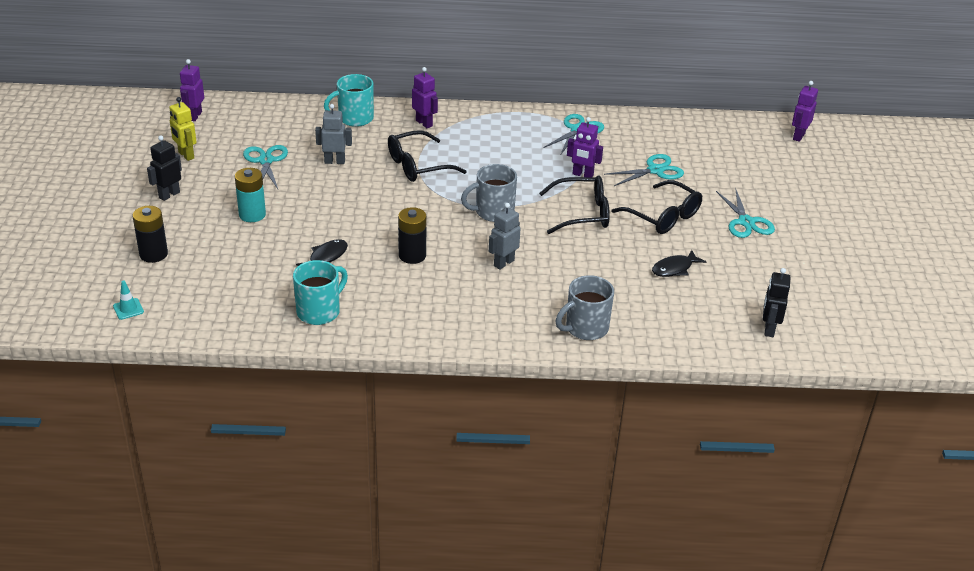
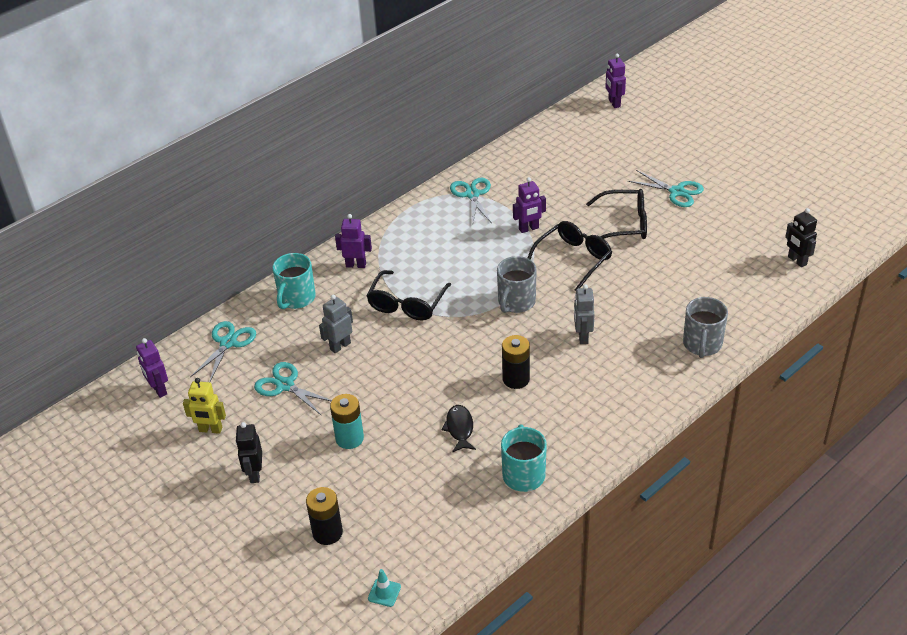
camera: 40 degrees left, 5 degrees up
(655, 170) = (568, 191): turquoise scissors -> turquoise scissors (228, 343)
(674, 269) = (687, 258): black fish -> none

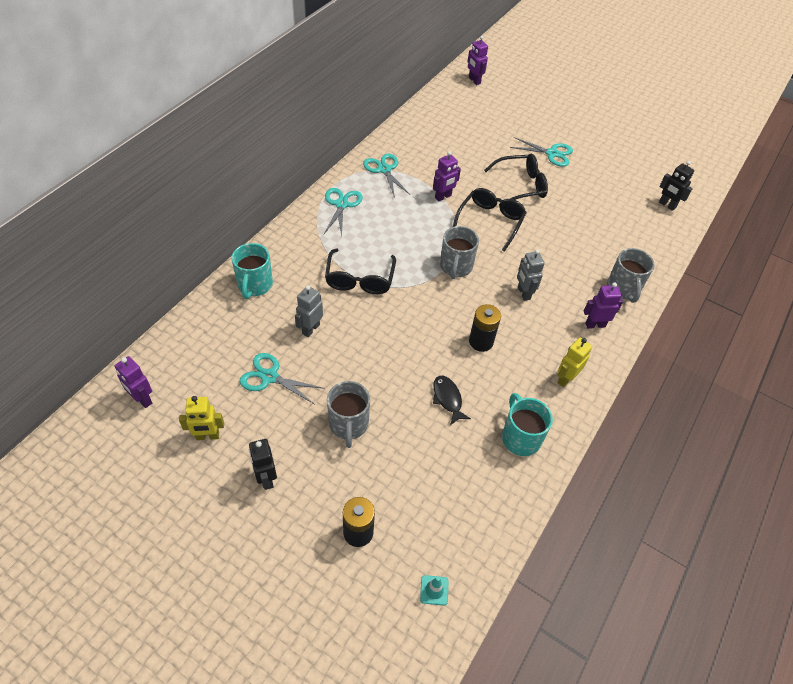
camera: 20 degrees left, 10 degrees up
(228, 343) = (200, 339): turquoise scissors -> turquoise scissors (341, 204)
(349, 438) = (348, 424): turquoise battery -> grey mug
(356, 265) = (301, 246): purple robot -> purple robot (595, 325)
(596, 426) = (565, 379): none -> yellow robot

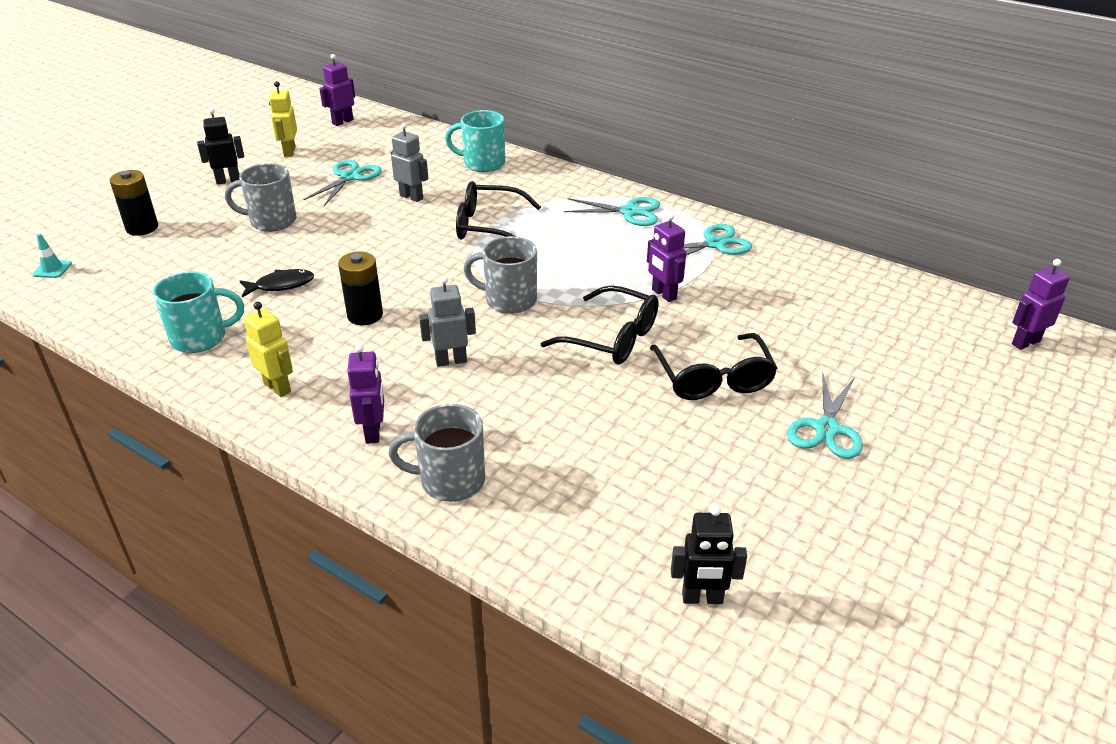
camera: 95 degrees right, 15 degrees down
(667, 205) = (702, 598): black robot -> black robot turned 135 degrees counterclockwise

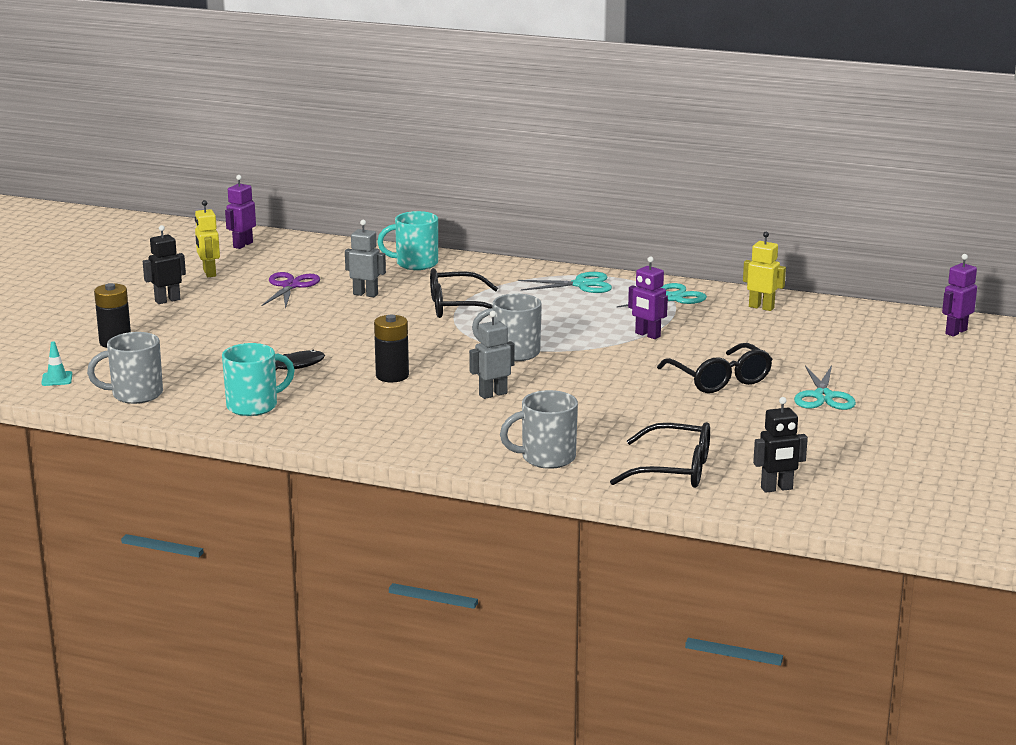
camera: 15 degrees left, 15 degrees down
(271, 221) = (242, 325): grey mug -> grey mug (135, 394)
(278, 387) = (355, 426): yellow robot -> yellow robot (761, 307)
(350, 177) = (290, 286): turquoise scissors -> purple scissors
(373, 432) = (461, 441): purple robot -> none
(612, 338) = (621, 366): black glasses -> black glasses (674, 470)

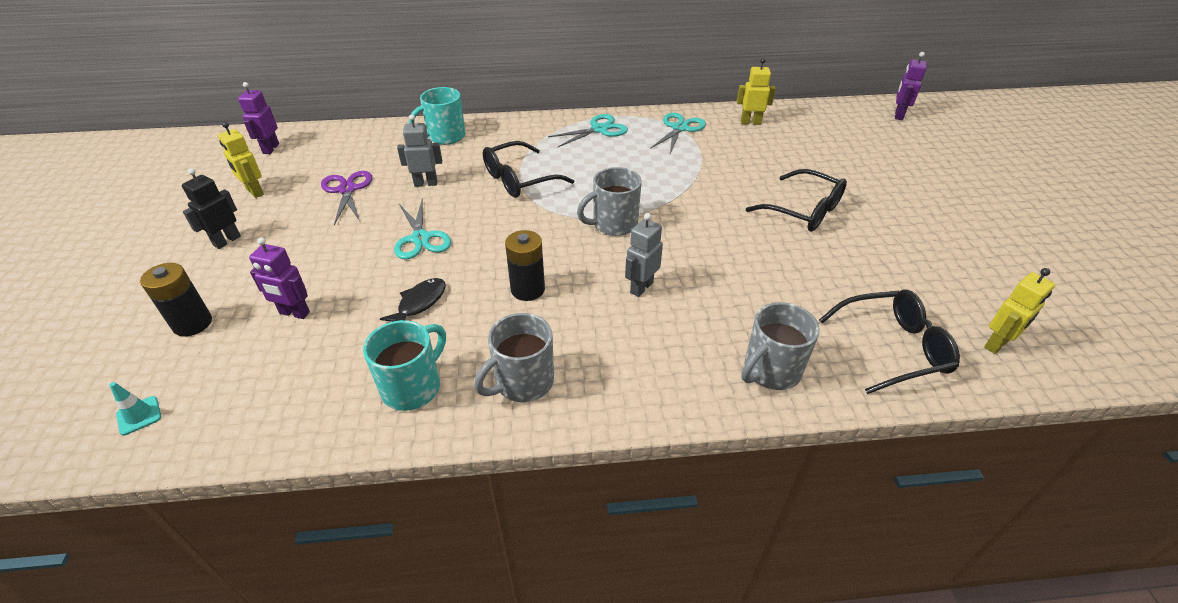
camera: 25 degrees left, 20 degrees up
(135, 394) = (257, 413): grey mug -> grey mug (522, 382)
(647, 335) = (700, 173): purple robot -> purple robot (294, 313)
(777, 488) = (996, 344): black robot -> yellow robot
(823, 396) = (895, 208): turquoise scissors -> turquoise scissors (420, 238)

